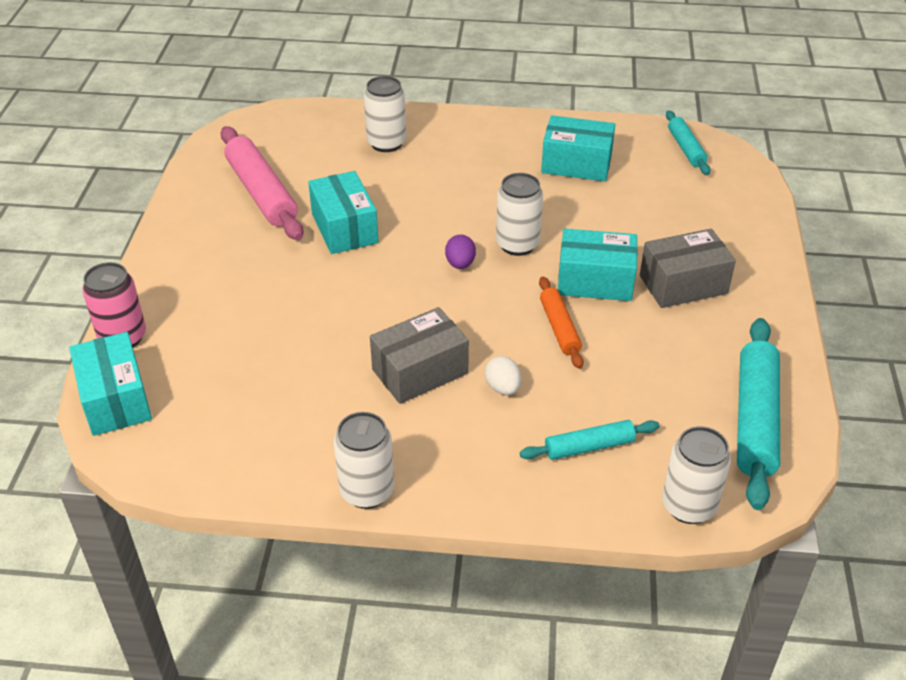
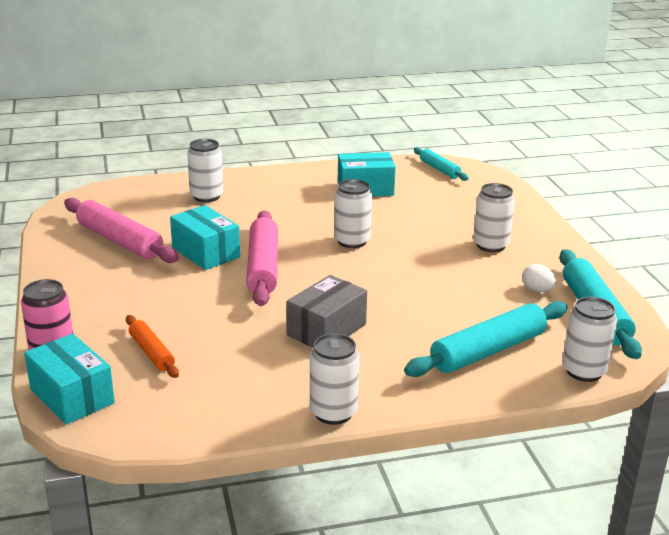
camera: 20 degrees left, 15 degrees down
(396, 263) = (263, 267): none -> pink rolling pin
(460, 264) = (315, 260): purple egg -> none
(503, 388) = (399, 328): white egg -> white egg (537, 290)
(559, 328) = (417, 285): orange rolling pin -> orange rolling pin (151, 353)
(589, 447) = (488, 351): turquoise rolling pin -> turquoise rolling pin, size x1.76
(595, 281) = (425, 253): turquoise box -> none
(683, 284) = (491, 245): grey box -> white can

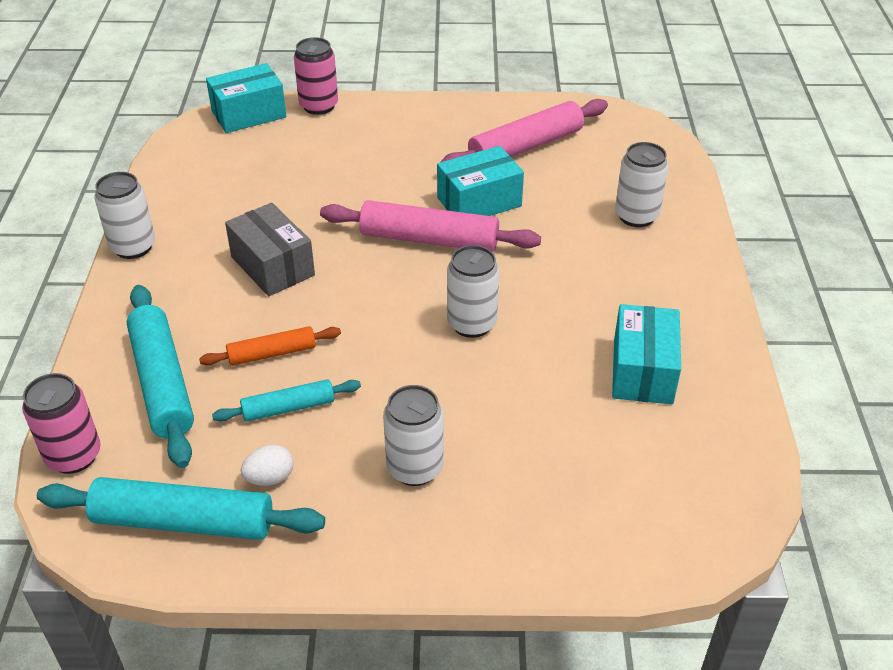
camera: 105 degrees right, 15 degrees up
(151, 353) = (291, 155): orange rolling pin -> orange rolling pin (272, 353)
(439, 169) = (716, 485): turquoise rolling pin -> turquoise rolling pin (288, 408)
(584, 371) = (73, 456): white can -> pink can

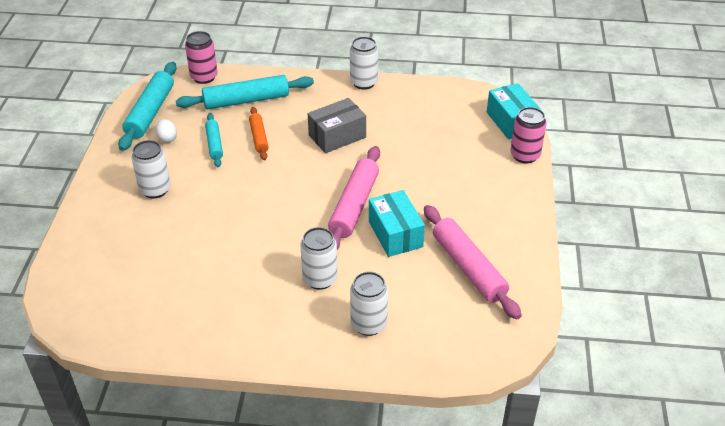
camera: 95 degrees right, 0 degrees up
(471, 324) = (264, 220): white can -> white can (320, 279)
(642, 371) = (199, 298): turquoise box -> none

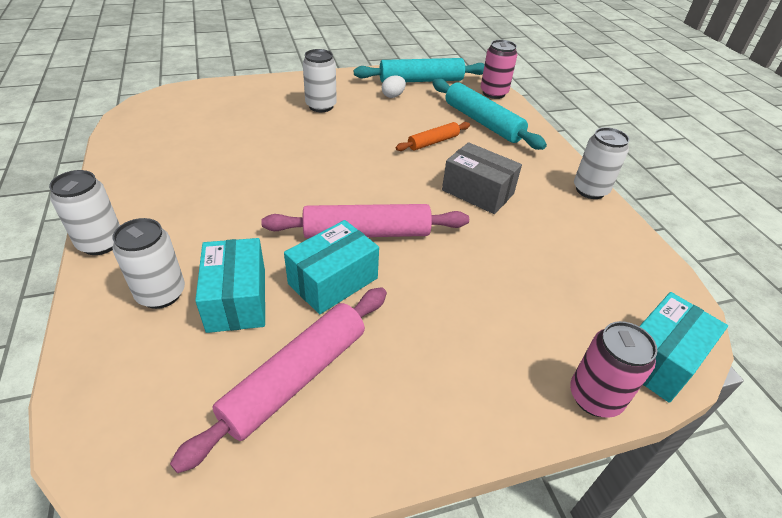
camera: 65 degrees right, 0 degrees up
(214, 144) = (404, 120): turquoise rolling pin -> none
(320, 279) = (231, 234): white can -> white can (101, 243)
(392, 285) = (237, 299): none -> turquoise box

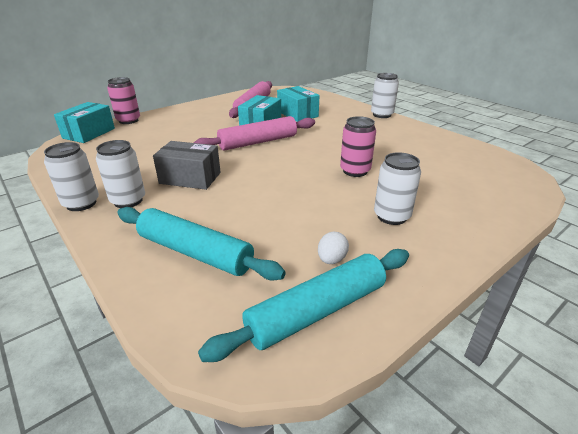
camera: 160 degrees right, 10 degrees down
(161, 294) = (330, 110): white can -> white can (128, 201)
(433, 142) = (245, 209): orange rolling pin -> none
(493, 93) = (183, 324): pink can -> pink can (355, 171)

